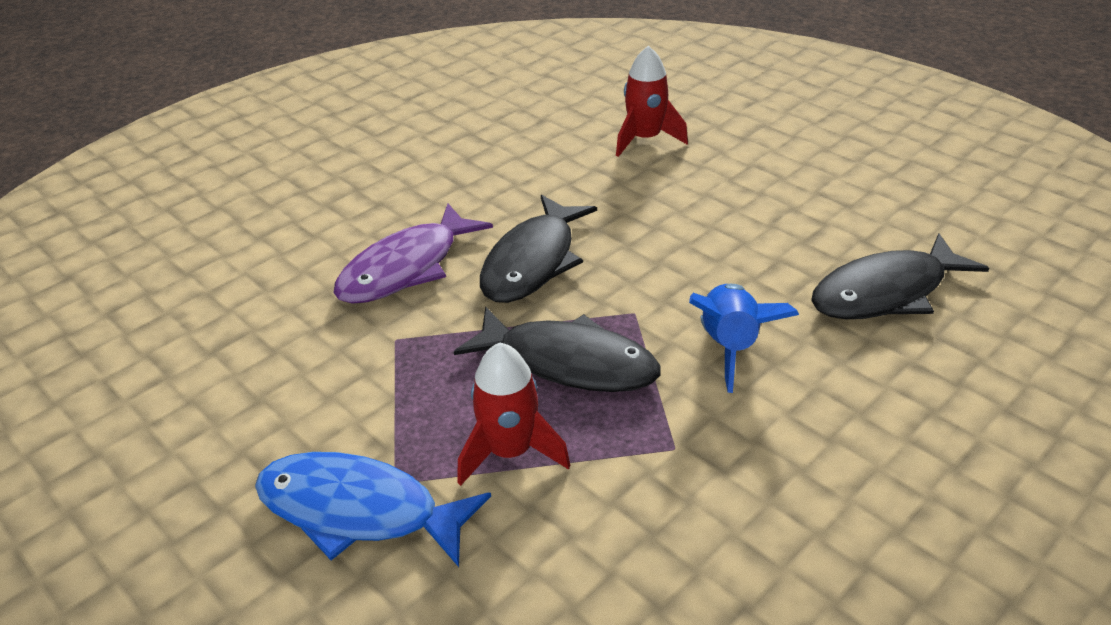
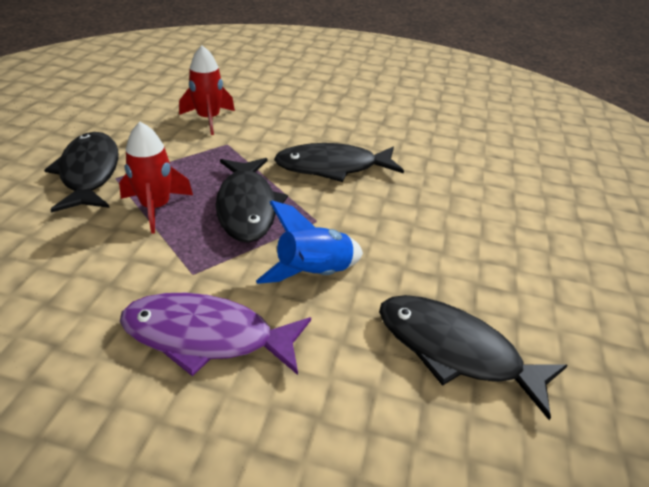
camera: 55 degrees right, 0 degrees up
(359, 511) = (89, 173): blue fish -> black fish
(406, 268) = (289, 129): purple fish -> purple fish (206, 336)
(645, 139) = (514, 174): red rocket -> red rocket (208, 119)

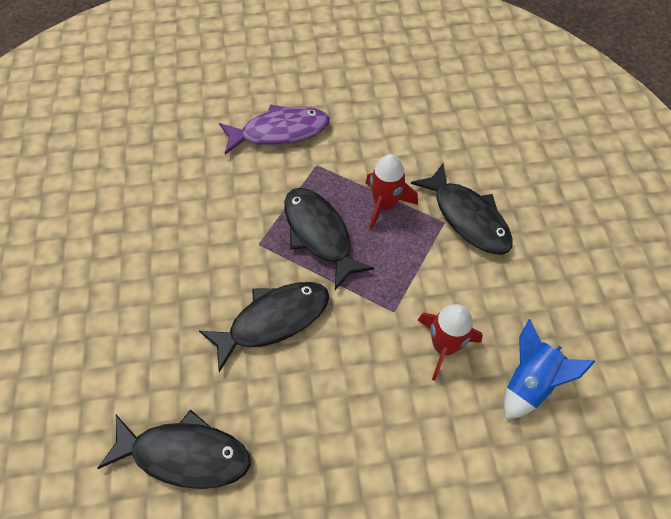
camera: 160 degrees right, 20 degrees up
(313, 273) = (239, 194): blue rocket -> blue rocket (529, 382)
(455, 351) = (135, 174): black fish -> black fish (185, 454)

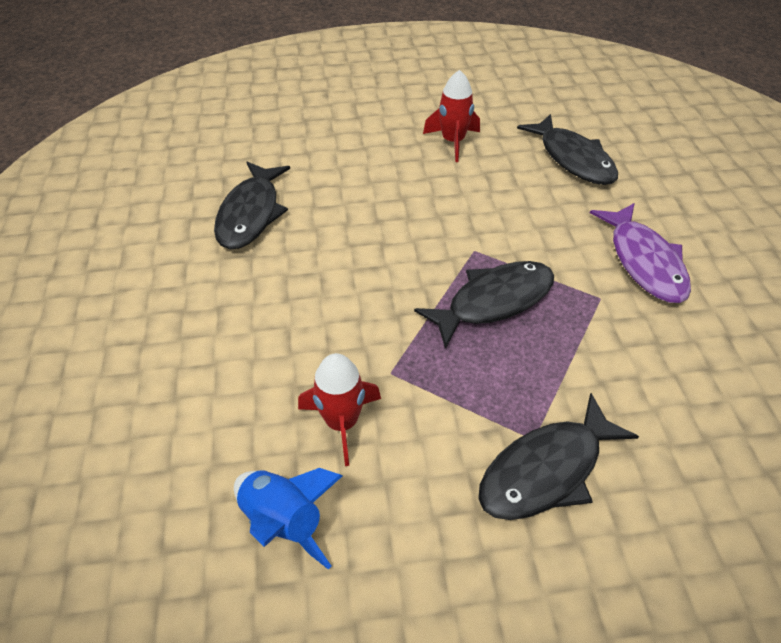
camera: 90 degrees right, 10 degrees down
(273, 320) = (380, 265): black fish -> black fish (573, 159)
(385, 205) = (550, 368): red rocket -> red rocket (453, 142)

